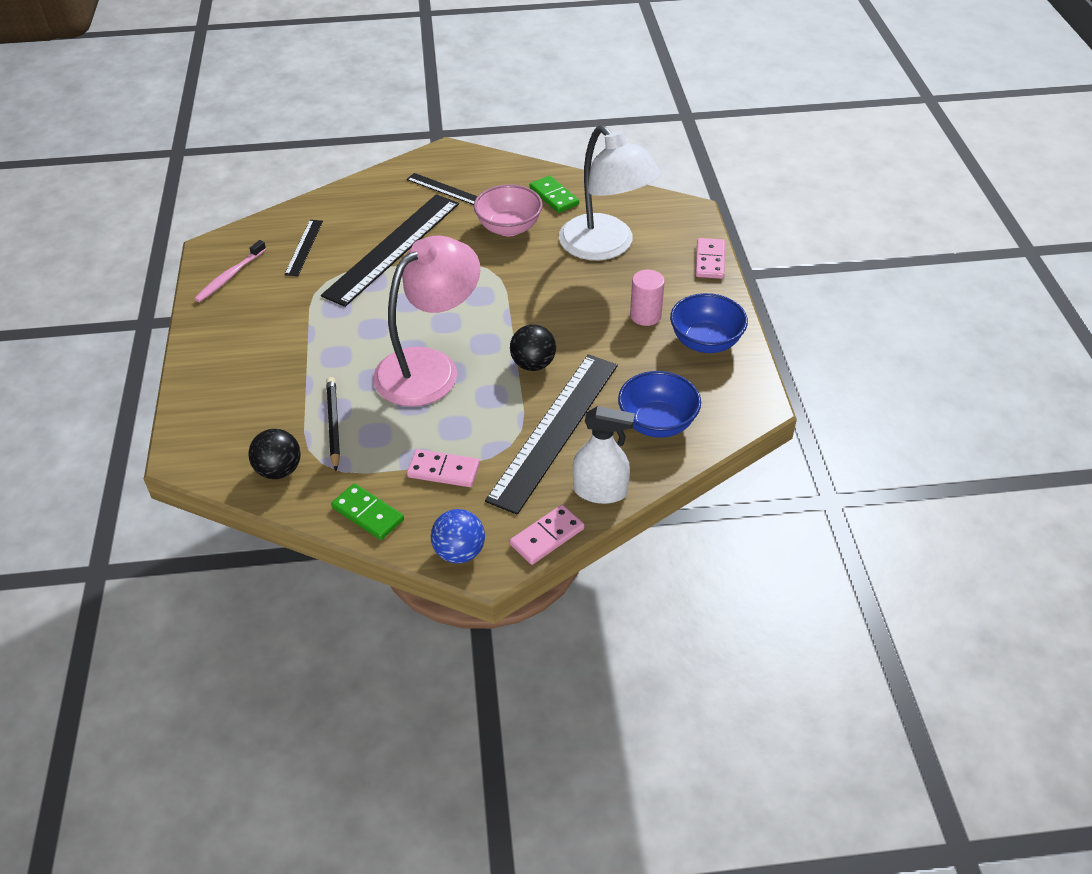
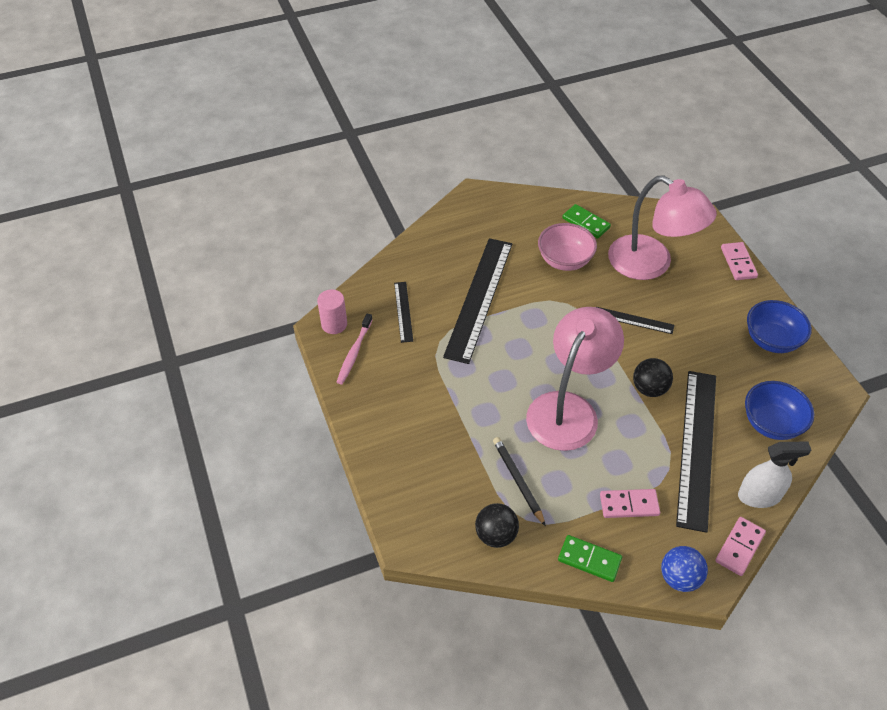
camera: 15 degrees left, 5 degrees up
(444, 189) = (492, 231): black ruler -> black ruler (633, 320)
(605, 247) = (651, 264): white lamp -> pink lamp
(645, 315) = (714, 324): pink cylinder -> pink cylinder (334, 324)

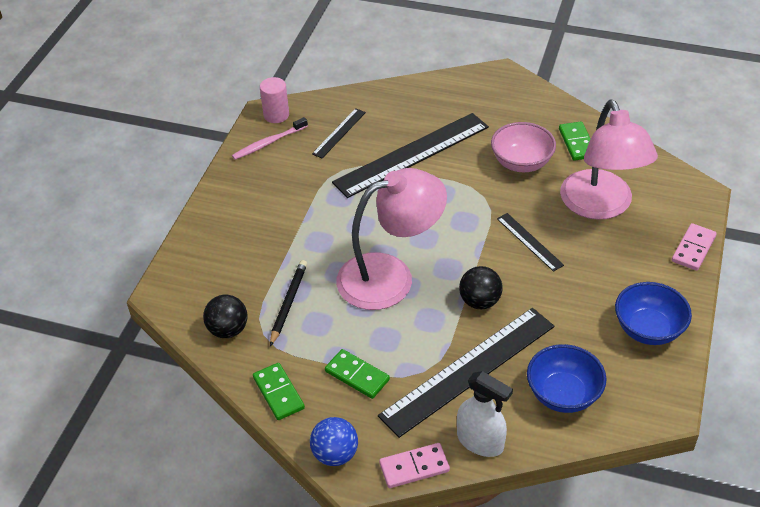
camera: 40 degrees right, 5 degrees down
(629, 505) = (357, 376): pink domino -> green domino

